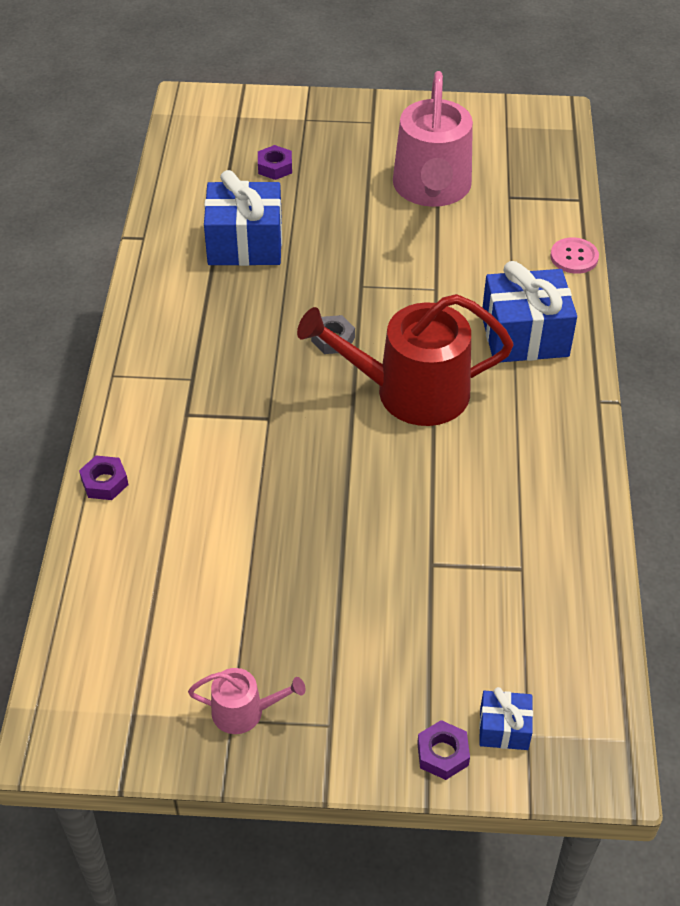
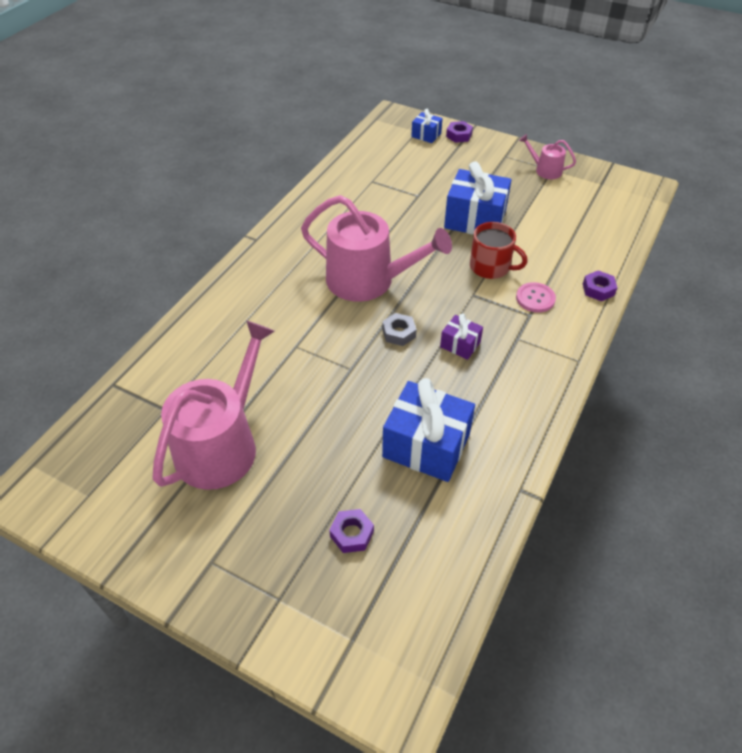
camera: 155 degrees left, 0 degrees up
(256, 349) = (460, 345): none -> purple gift
(262, 468) = (491, 267): none -> red mug
(410, 392) = (368, 281): red watering can -> pink watering can
(524, 336) = (263, 291): blue gift -> blue gift (475, 219)
(574, 257) = (171, 335): pink button -> pink button (535, 298)

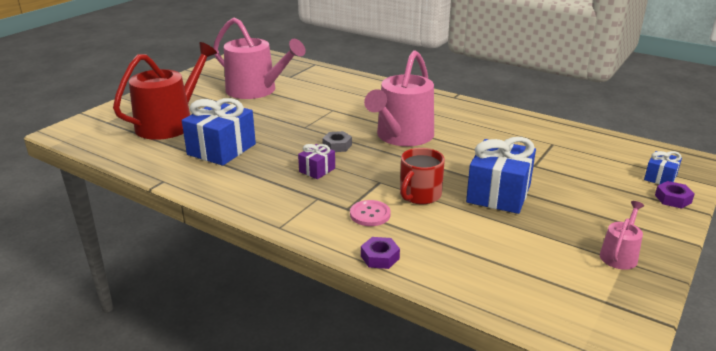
camera: 95 degrees right, 20 degrees down
(352, 534) = (170, 123): purple nut -> red watering can

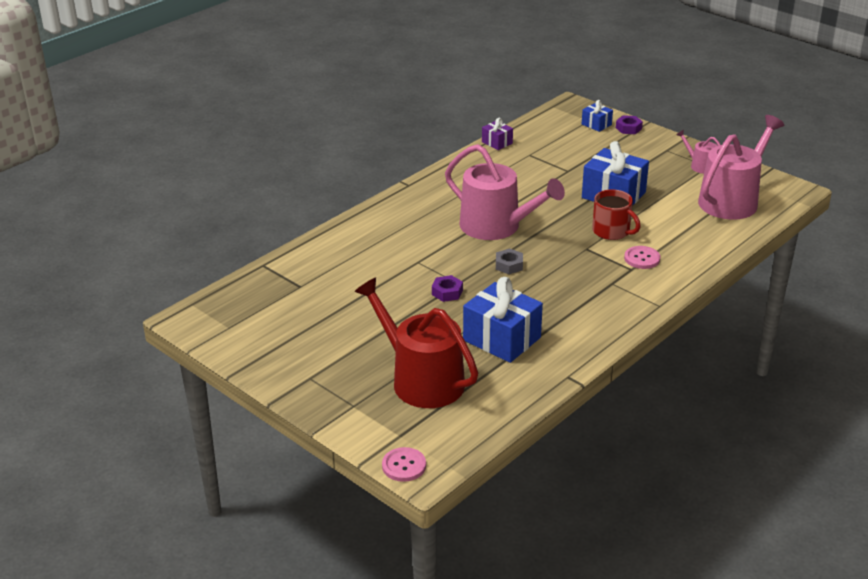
camera: 80 degrees left, 5 degrees up
(71, 125) = (404, 466): none -> pink button
(256, 90) = (338, 313): pink watering can -> pink watering can (732, 200)
(317, 170) = (559, 280): purple gift -> purple gift (497, 143)
(380, 257) = (704, 260): purple nut -> purple nut (447, 292)

